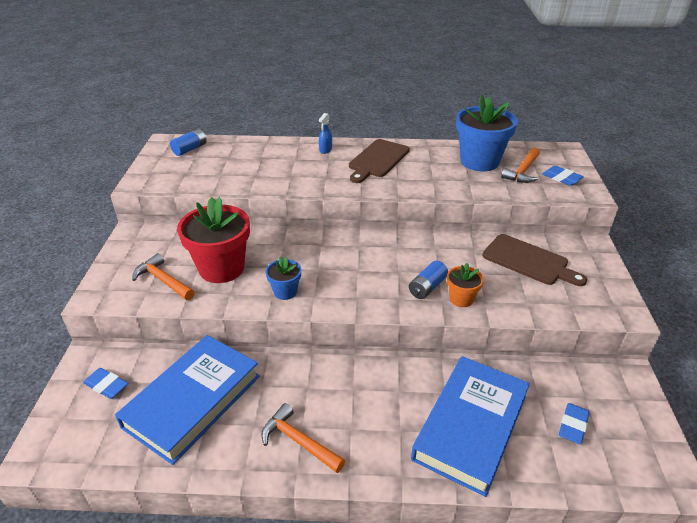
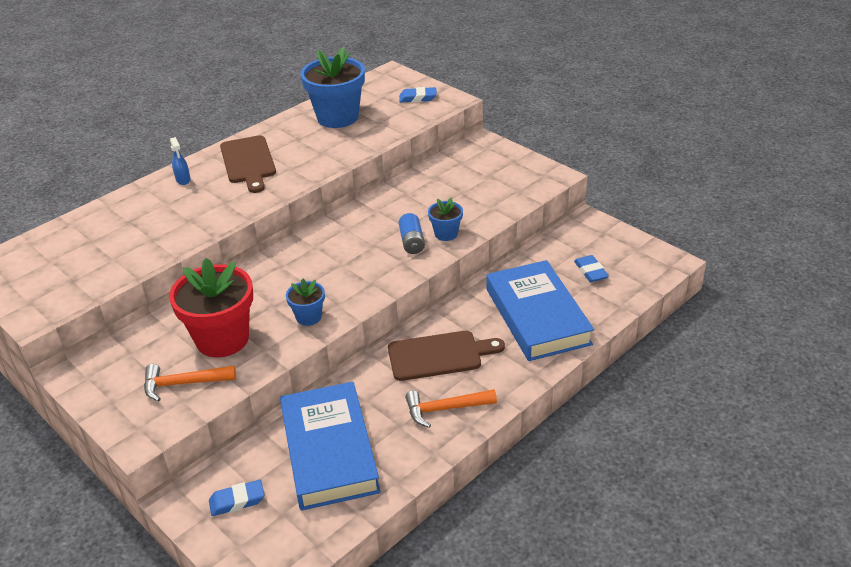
camera: 45 degrees left, 0 degrees up
(190, 149) = (30, 257): blue battery -> none
(461, 299) = (446, 234): orange flower pot -> blue flower pot
(523, 171) = (382, 107): orange hammer -> none
(528, 261) = (455, 179): brown cutting board -> brown cutting board (439, 355)

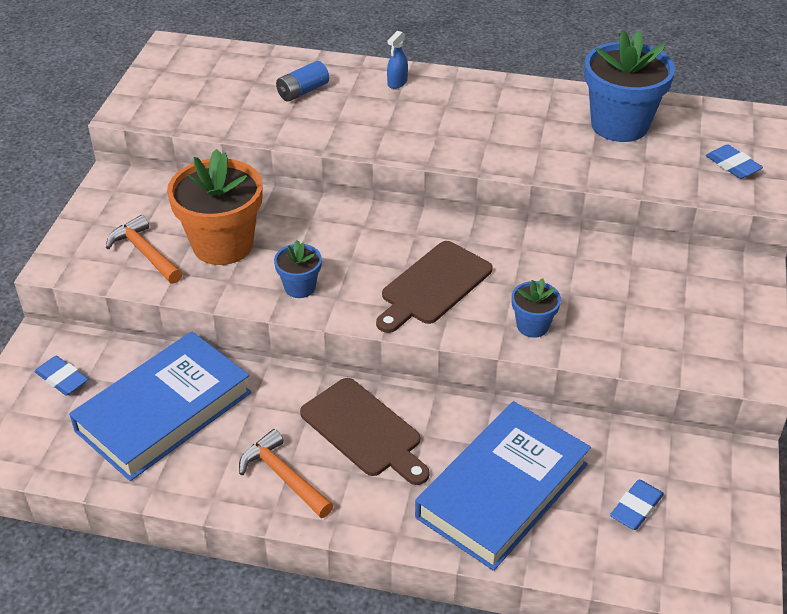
camera: 55 degrees right, 5 degrees up
(222, 339) = (223, 245): red flower pot -> orange flower pot
(248, 162) = (469, 107): brown cutting board -> brown cutting board (433, 286)
(412, 242) = (491, 304): blue battery -> blue battery (303, 91)

